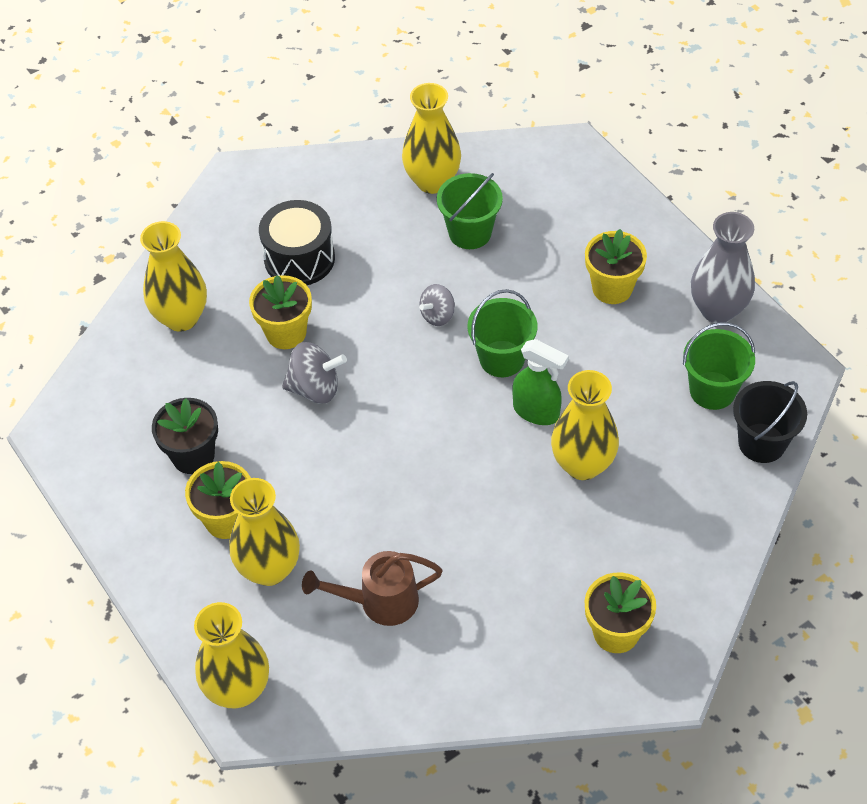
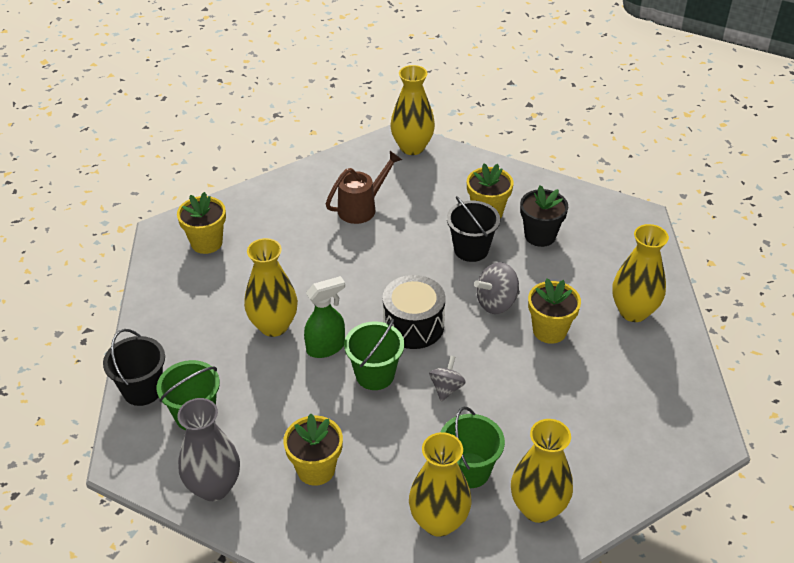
camera: 150 degrees right, 10 degrees down
(269, 569) = (440, 200): yellow vase -> yellow vase (439, 521)
(289, 472) = (471, 249): none -> black bucket
(299, 258) = (590, 389): black drum -> black drum (413, 325)
(536, 412) = (326, 347): green spray bottle -> green spray bottle turned 150 degrees clockwise

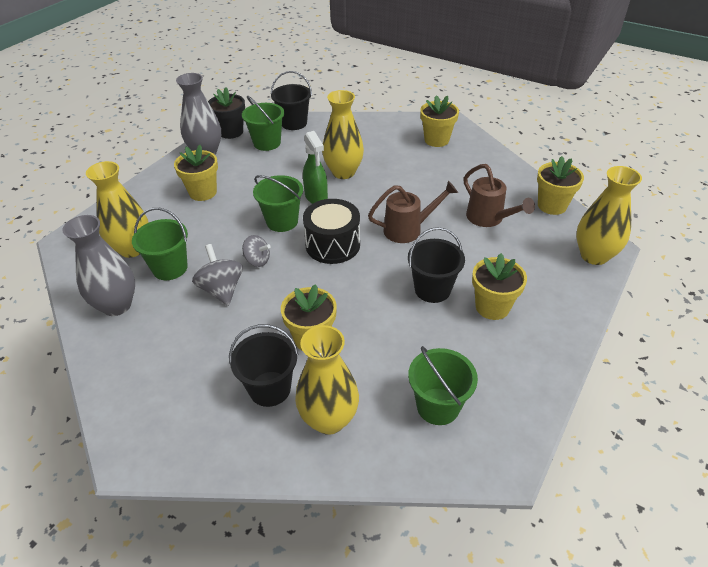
camera: 95 degrees right, 0 degrees up
(339, 164) = (552, 205): none -> yellow flower pot
(383, 267) = (408, 229): none -> brown watering can
(496, 303) = (355, 302): grey spinning top -> grey spinning top (222, 289)
(538, 508) = (117, 305): yellow vase -> grey vase
(540, 236) = (457, 348): black flower pot -> black flower pot (231, 132)
(602, 248) = (438, 406): none -> green bucket
(614, 353) = (270, 389): none -> black bucket

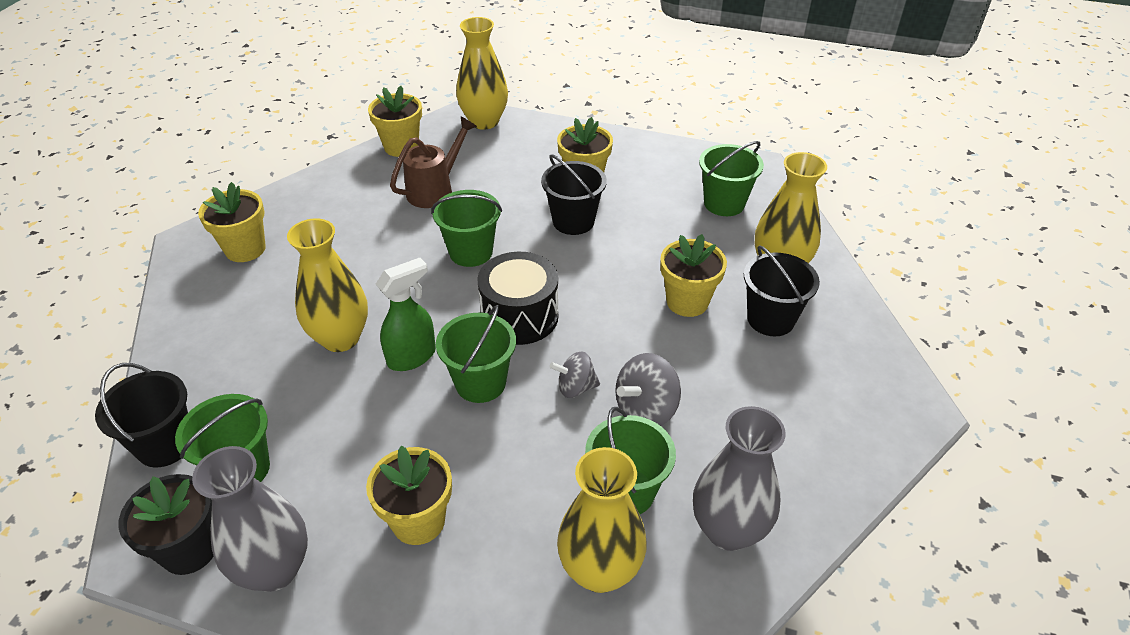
camera: 105 degrees left, 0 degrees up
(257, 260) = (575, 387): grey spinning top -> grey spinning top turned 105 degrees counterclockwise
(408, 229) = (471, 252): brown watering can -> green bucket

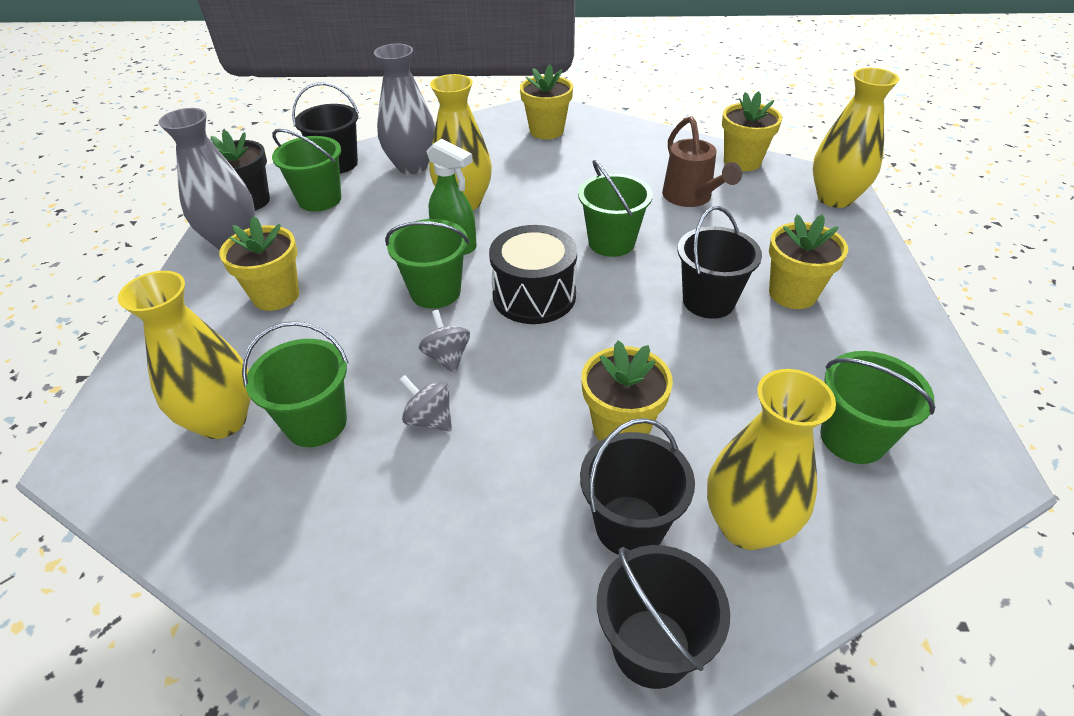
camera: 75 degrees right, 0 degrees up
(435, 190) = (690, 198): brown watering can -> brown watering can turned 45 degrees clockwise
(646, 410) = (429, 419): grey spinning top -> grey spinning top, size x0.67
(728, 530) = (270, 520): grey vase -> grey vase (412, 166)
(855, 332) = (651, 647): none -> black bucket

